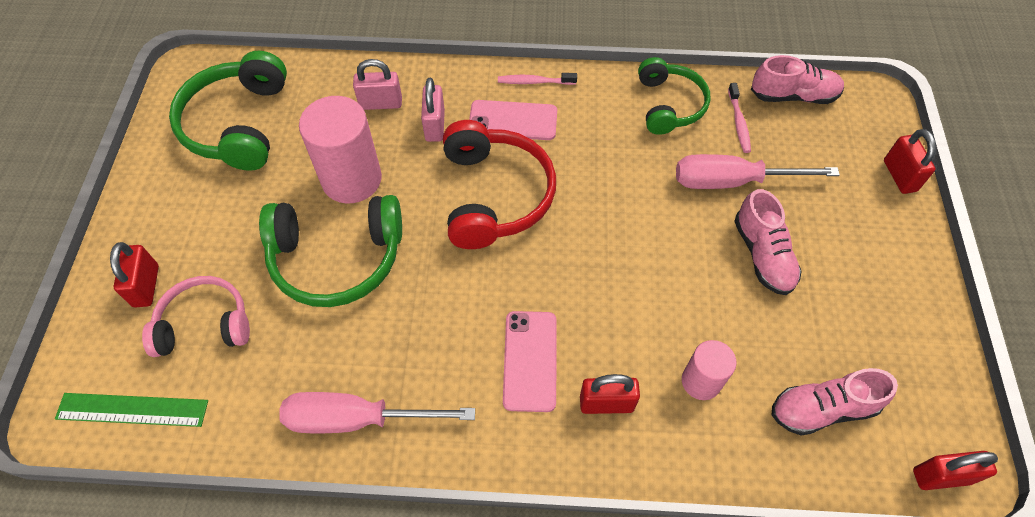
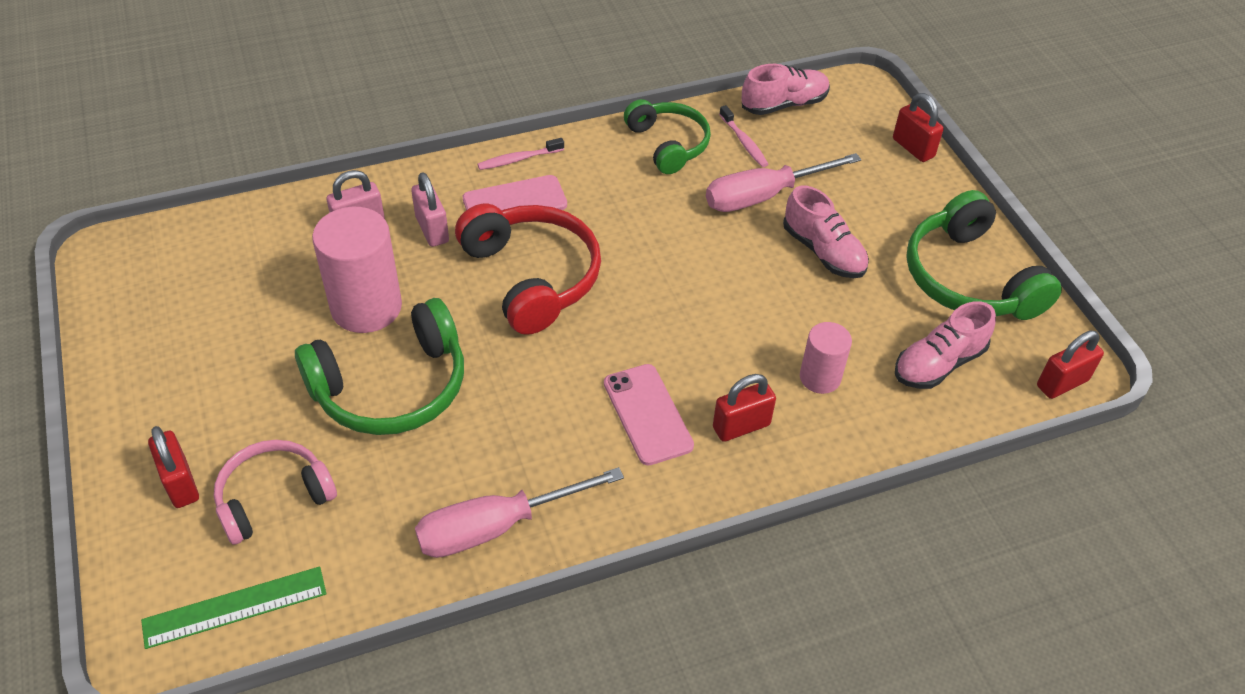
camera: 25 degrees left, 10 degrees down
(238, 124) = (200, 291): green headphones -> green headphones (969, 279)

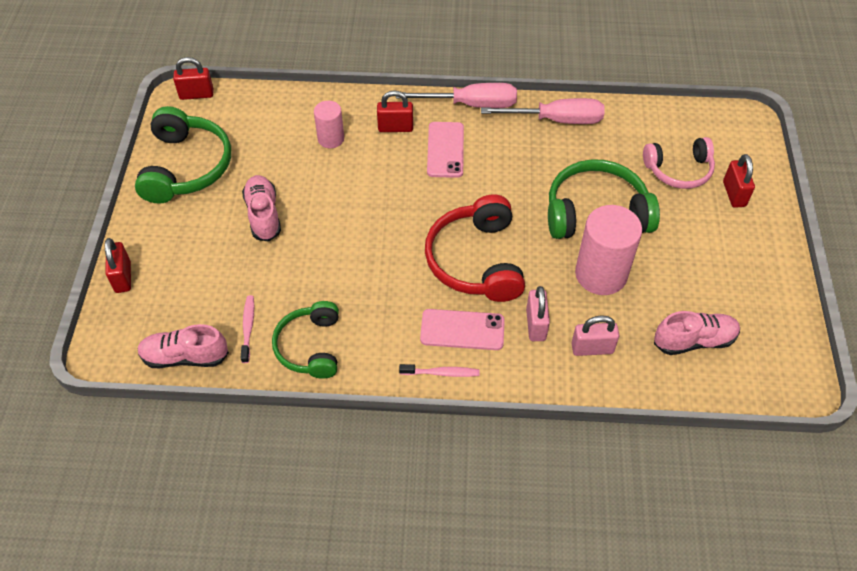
camera: 155 degrees left, 5 degrees up
(235, 607) = (703, 124): green ruler -> none
(763, 196) = (270, 272): pink screwdriver -> pink screwdriver (471, 104)
(938, 364) = (255, 125): pink shoe -> pink shoe (694, 341)

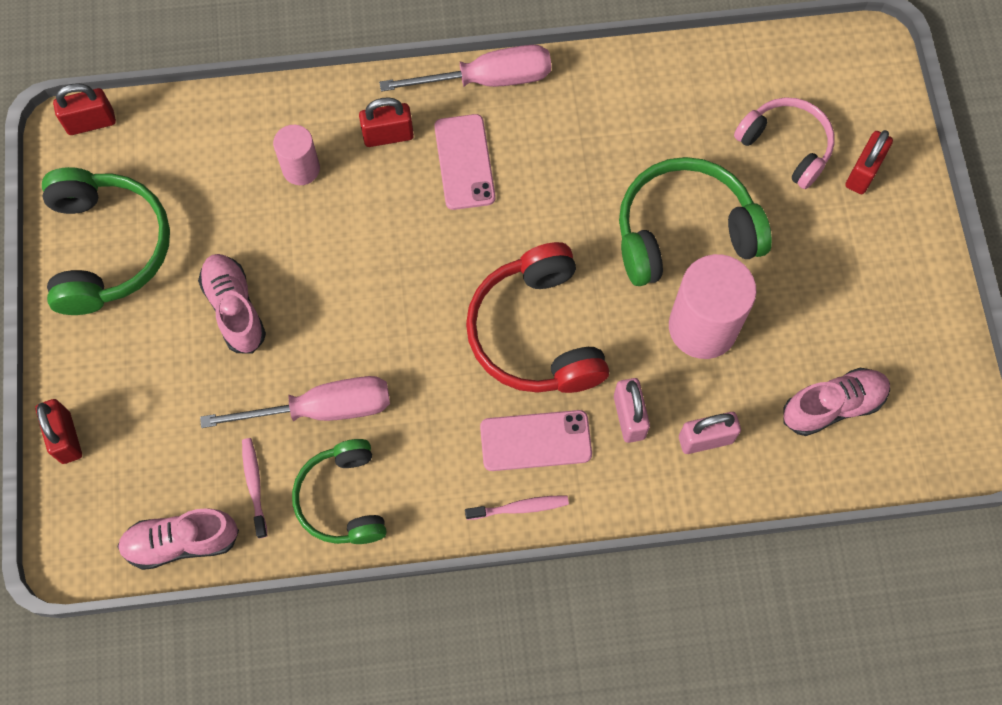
camera: 10 degrees left, 15 degrees up
(556, 120) = (610, 88): pink screwdriver -> pink screwdriver (322, 409)
(679, 170) = (786, 146): pink headphones -> pink headphones turned 120 degrees counterclockwise
(734, 194) = (863, 172): red padlock -> red padlock turned 45 degrees clockwise

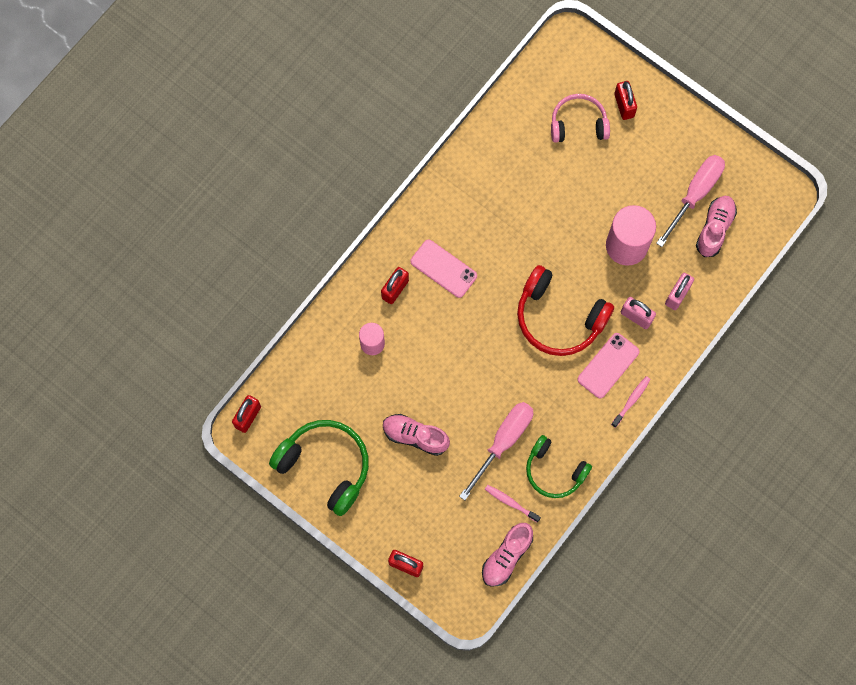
camera: 45 degrees left, 5 degrees up
(487, 79) = (411, 218): pink screwdriver -> pink screwdriver (695, 194)
(684, 232) = (575, 208): green headphones -> none

